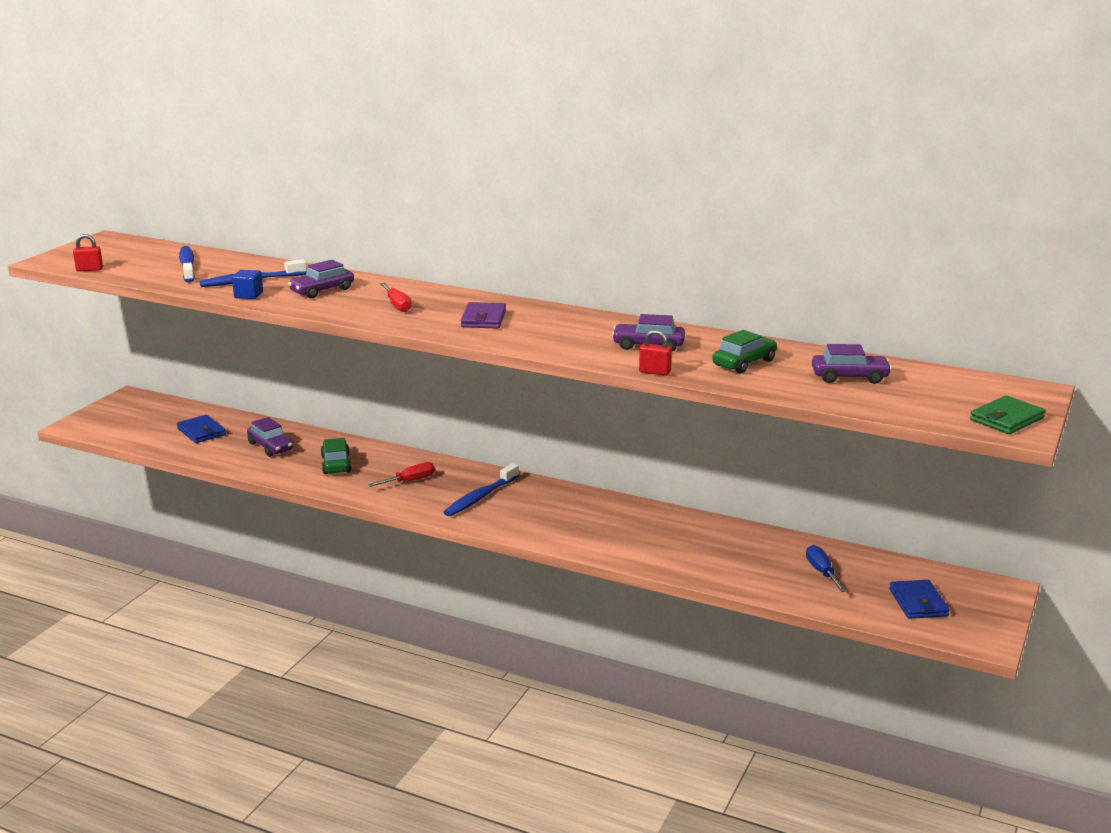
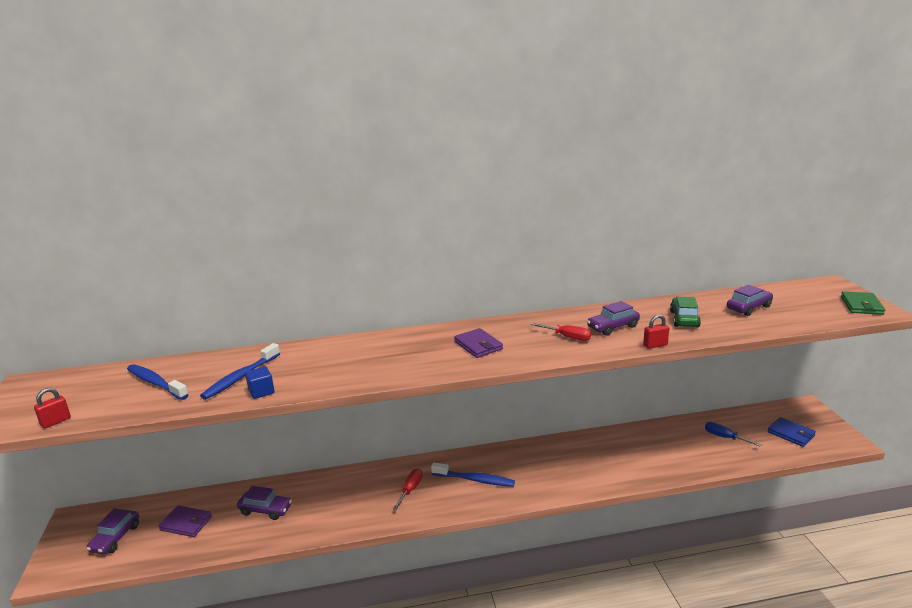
camera: 35 degrees left, 0 degrees up
(201, 432) = (186, 523): blue wallet -> purple wallet
(322, 291) = (317, 365): purple car -> purple car (115, 538)
(336, 464) = (338, 501): green car -> none
(397, 305) = (398, 357): red screwdriver -> red screwdriver (567, 337)
(480, 497) = (475, 480): blue toothbrush -> blue toothbrush turned 75 degrees counterclockwise

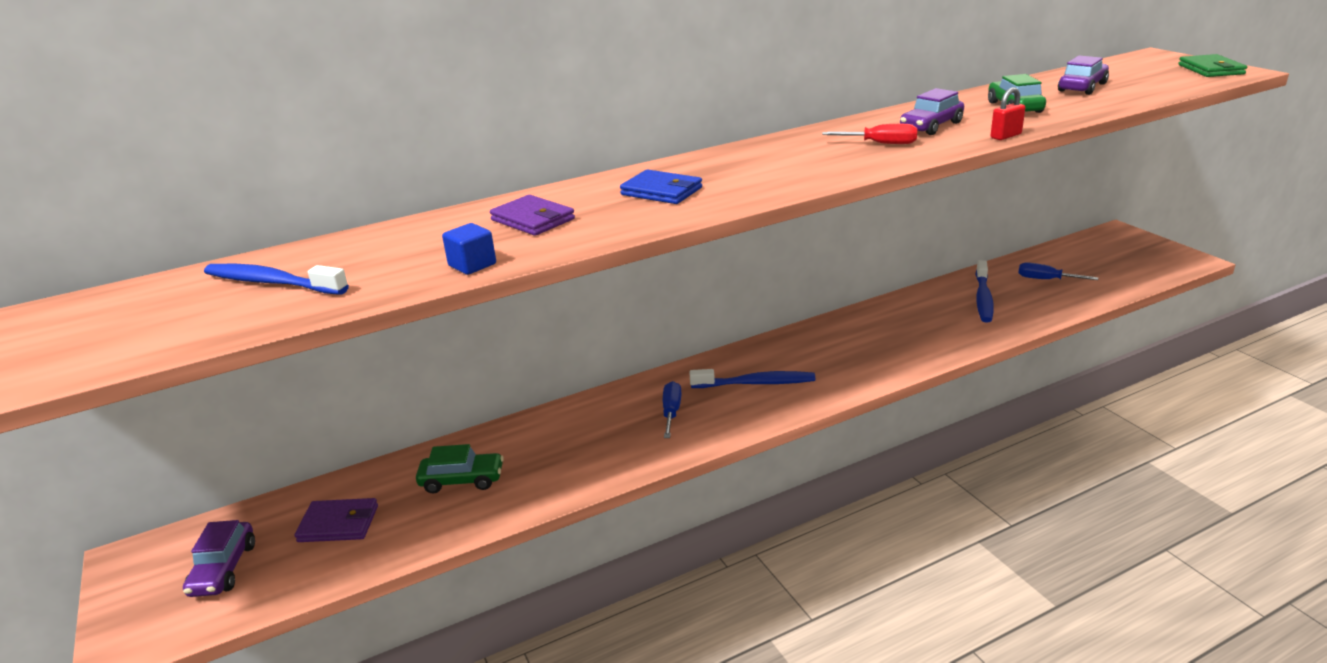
camera: 15 degrees left, 5 degrees up
(56, 422) = (120, 359): red padlock -> none
(240, 377) = (420, 254): blue toothbrush -> blue toothbrush (983, 298)
(265, 510) = (462, 480): purple car -> green car
(410, 489) = (671, 412): red screwdriver -> blue screwdriver
(478, 345) = (764, 168): purple wallet -> purple wallet (533, 220)
(791, 434) = (1120, 263): blue wallet -> blue wallet (661, 191)

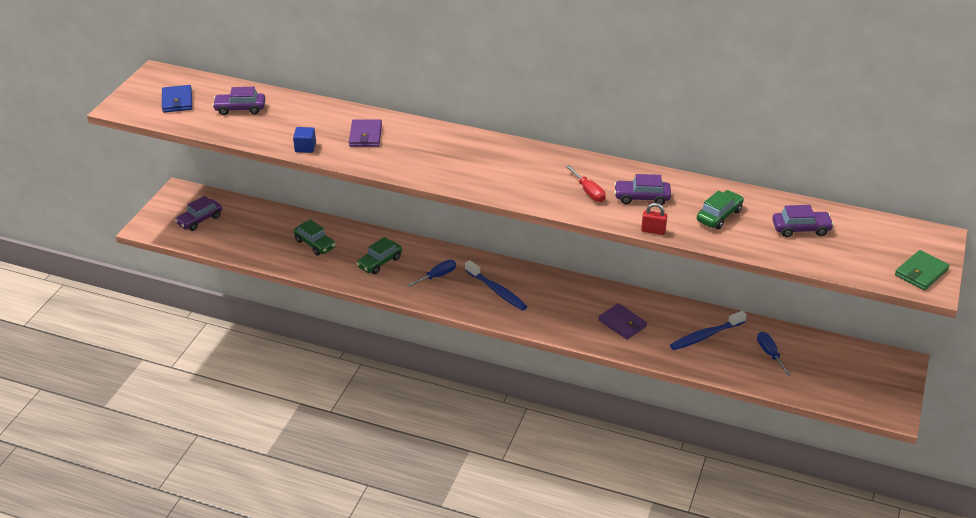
camera: 45 degrees right, 10 degrees up
(272, 283) = (240, 109): blue toothbrush -> purple car
(339, 524) = (253, 230): purple wallet -> purple wallet (622, 323)
(581, 443) = (379, 262): none -> green car
(661, 191) = (438, 154): blue wallet -> blue wallet (177, 101)

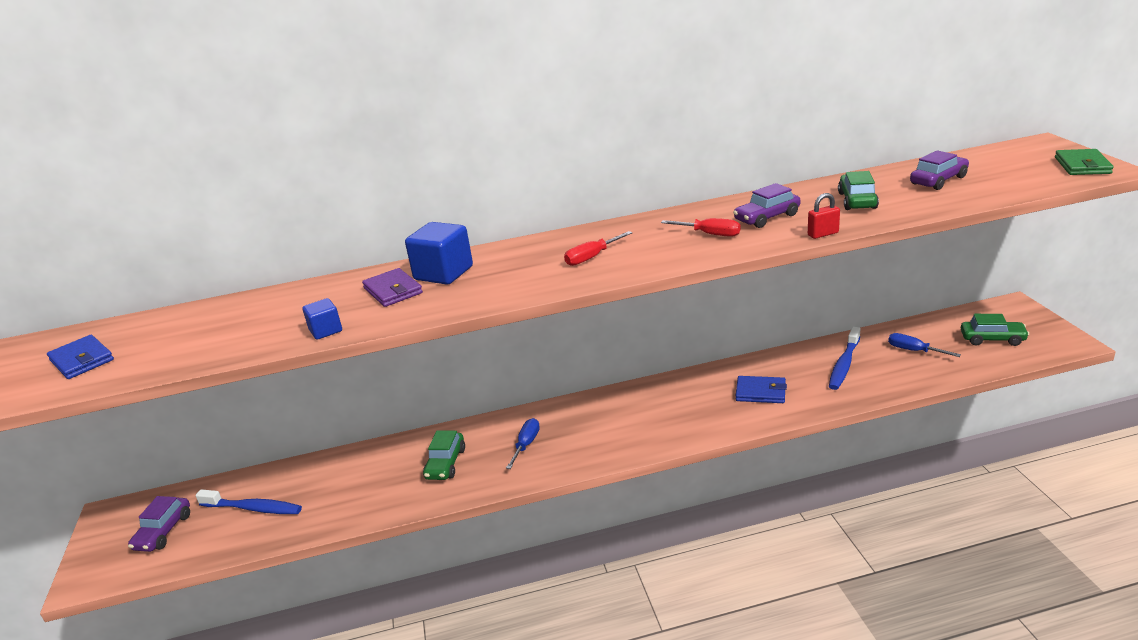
camera: 30 degrees left, 10 degrees down
(240, 109) = (189, 332): purple car -> none
(315, 244) = (347, 483): green car -> green car (992, 339)
(405, 136) = (443, 273): none -> blue cube
(497, 291) = (605, 426): blue toothbrush -> blue toothbrush (253, 508)
(498, 171) = (592, 257): none -> red screwdriver
(622, 323) = (761, 392): purple wallet -> blue wallet

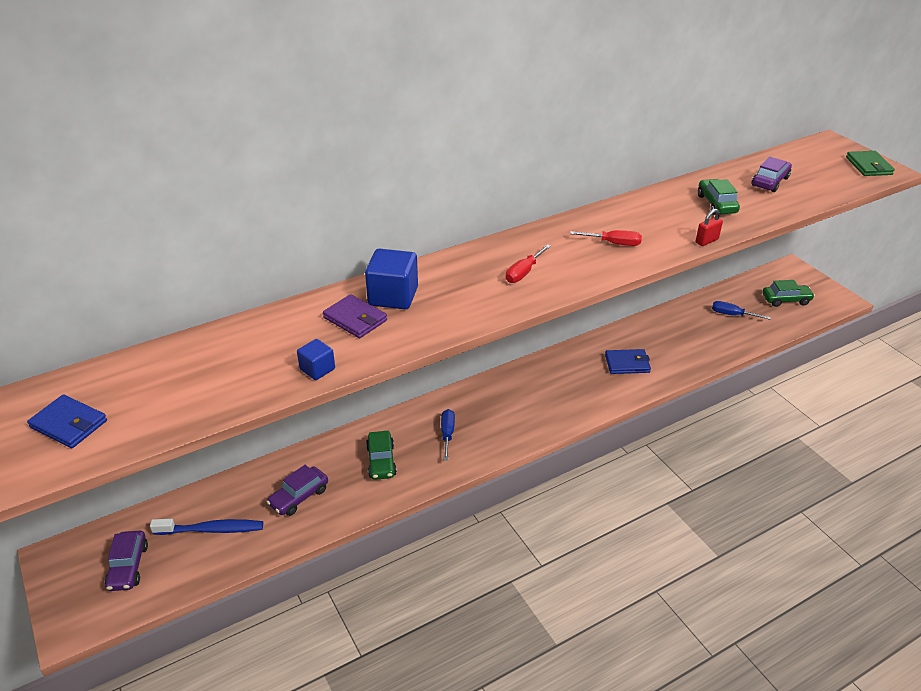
camera: 20 degrees left, 10 degrees up
(767, 218) = (652, 224): purple car -> purple car (299, 497)
(844, 364) = (683, 332): blue toothbrush -> none

